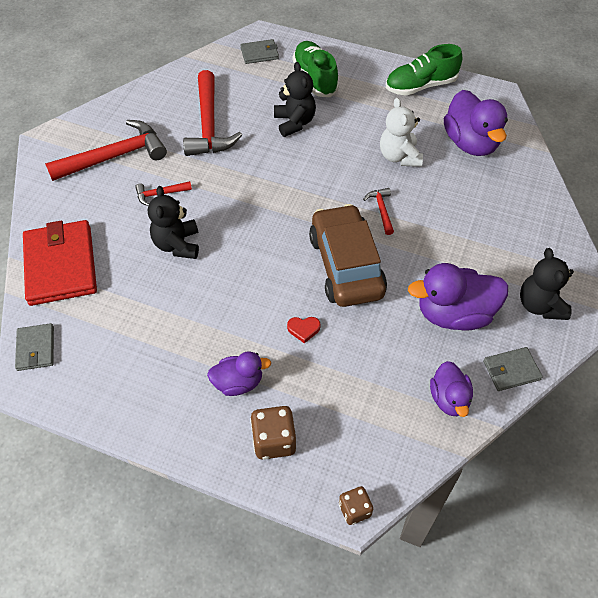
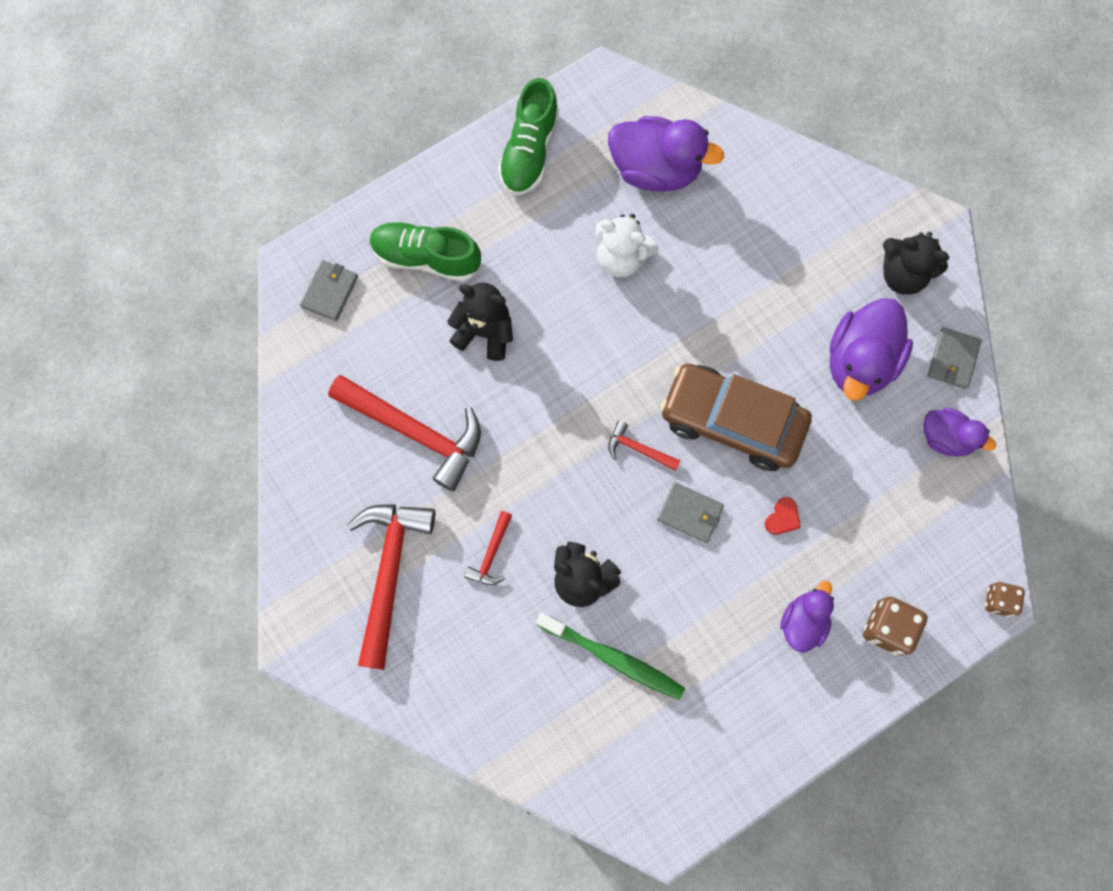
camera: 55 degrees left, 20 degrees up
(36, 348) = (625, 807): grey wallet -> grey wallet (690, 513)
(61, 265) = (524, 724): red wallet -> none
(135, 288) = (613, 658): none -> green toothbrush
(381, 210) = (683, 333): red hammer -> red hammer (638, 449)

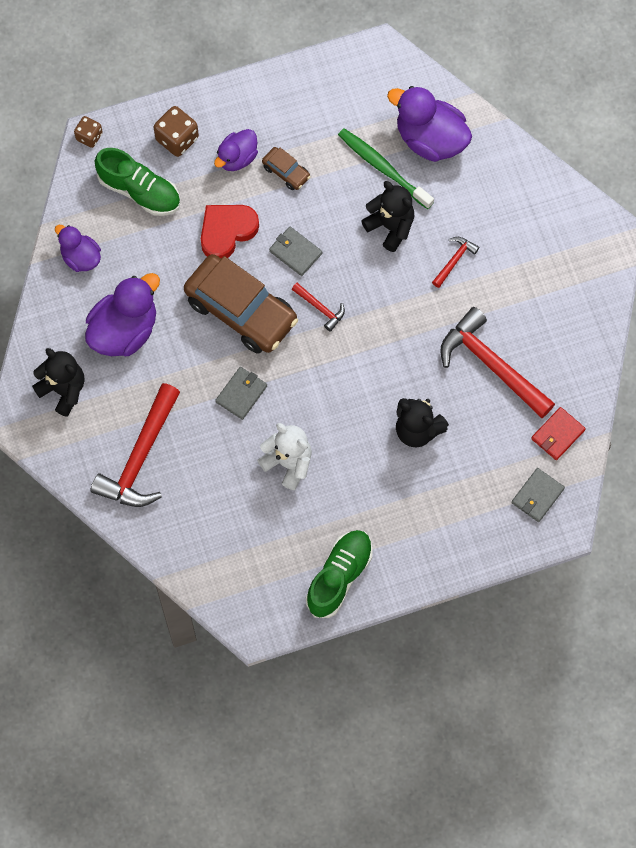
camera: 165 degrees left, 5 degrees down
(320, 368) = (557, 434): none -> red wallet
(389, 572) = (535, 266): red hammer -> red hammer (140, 457)
(426, 257) = (450, 504): green shoe -> green shoe (139, 191)
(655, 169) = (236, 532): purple duck -> purple duck (430, 139)
(735, 619) = (286, 172): none -> brown car
(782, 518) = (227, 231): red heart -> red heart, size x2.09
(953, 359) = (50, 314): grey wallet -> grey wallet (241, 394)

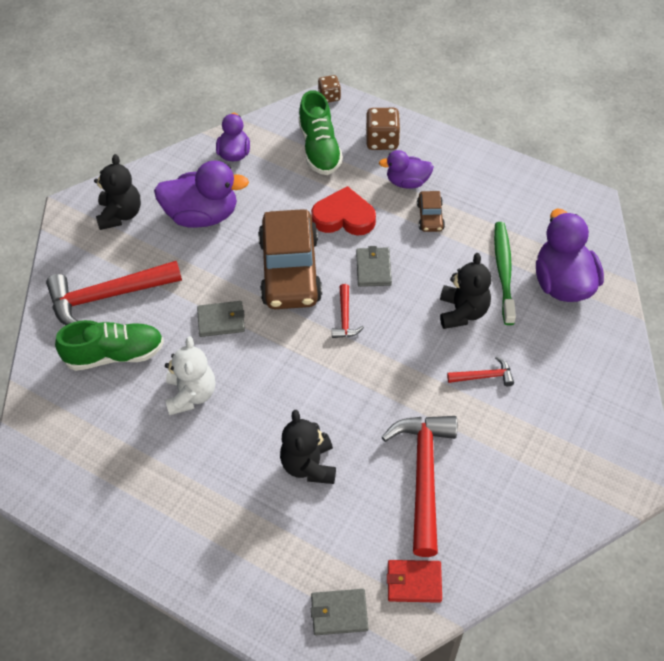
camera: 50 degrees right, 15 degrees down
(339, 577) = (119, 509): green shoe -> green shoe (115, 354)

